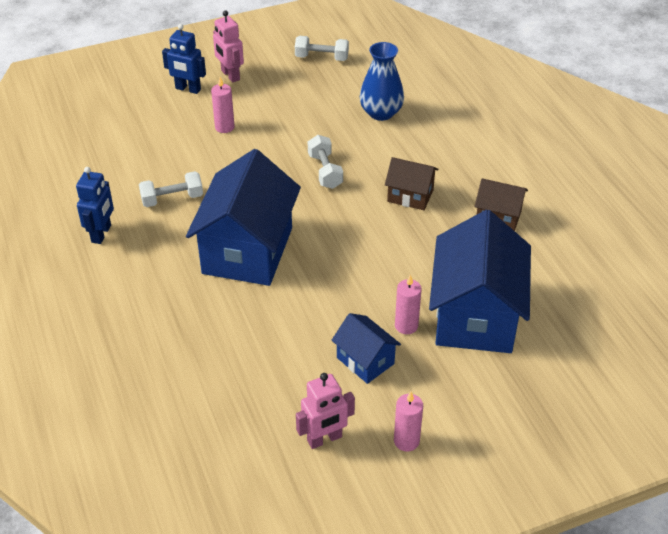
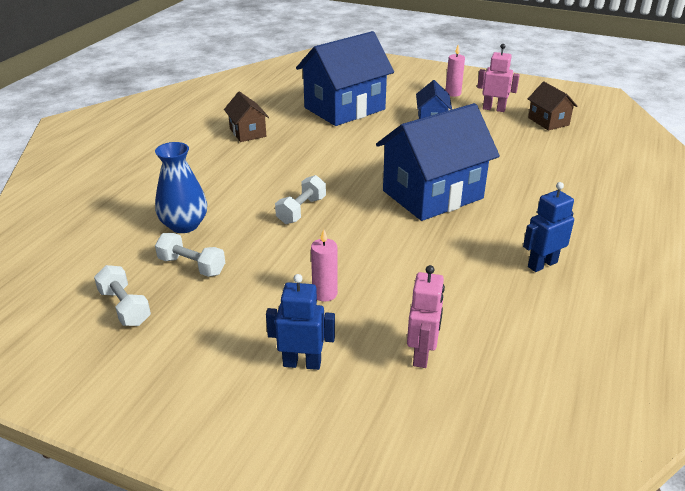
camera: 135 degrees left, 10 degrees down
(172, 199) = (450, 258): white dumbbell -> white dumbbell (192, 266)
(188, 89) = (302, 363): blue robot -> blue robot turned 60 degrees counterclockwise
(230, 75) = (236, 350): pink robot -> pink robot (422, 354)
(406, 326) = (387, 121): pink candle -> none
(410, 195) = (274, 167): brown house -> brown house (548, 121)

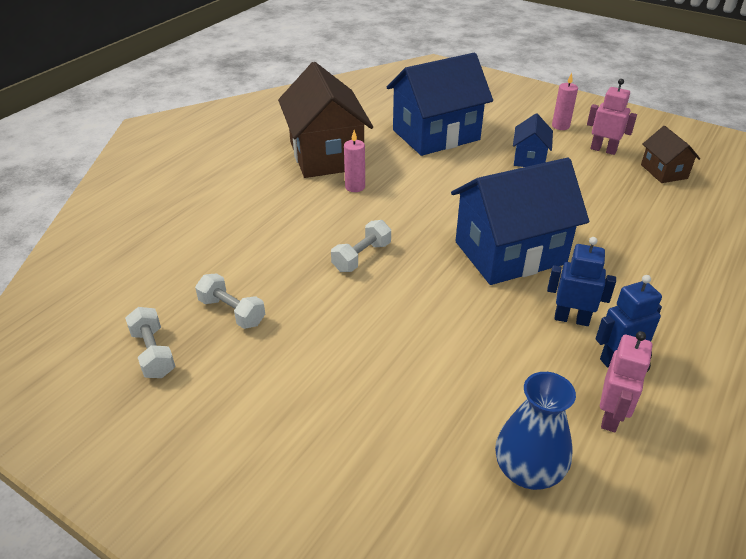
camera: 10 degrees right, 5 degrees up
(184, 225) = (235, 261): blue vase -> blue vase (528, 470)
(248, 132) = (326, 155): brown house -> brown house, size x2.05
(302, 363) = (320, 449): blue robot -> blue robot (571, 319)
(325, 293) = (364, 364): pink candle -> pink candle (355, 187)
(422, 354) = (454, 457): pink robot -> pink robot (611, 416)

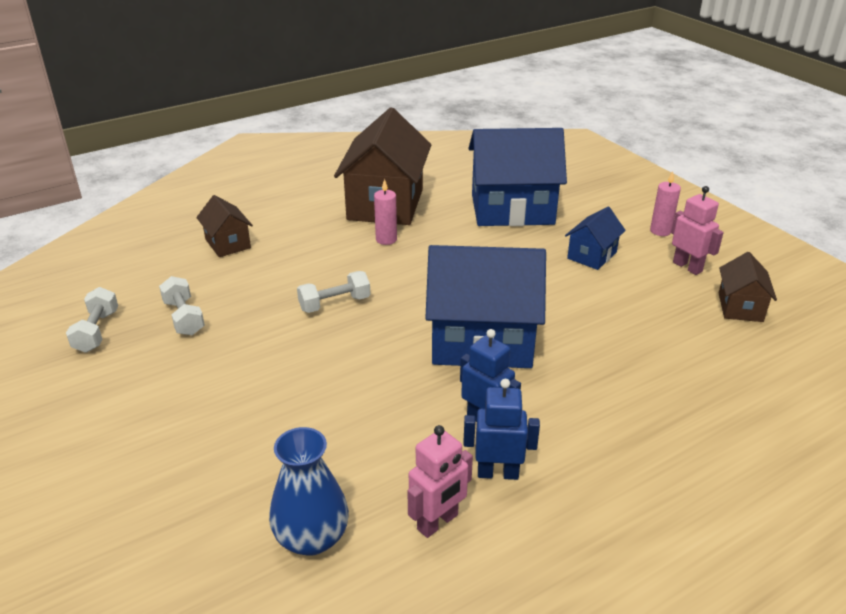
camera: 25 degrees right, 5 degrees down
(211, 229) = (228, 244): none -> brown house

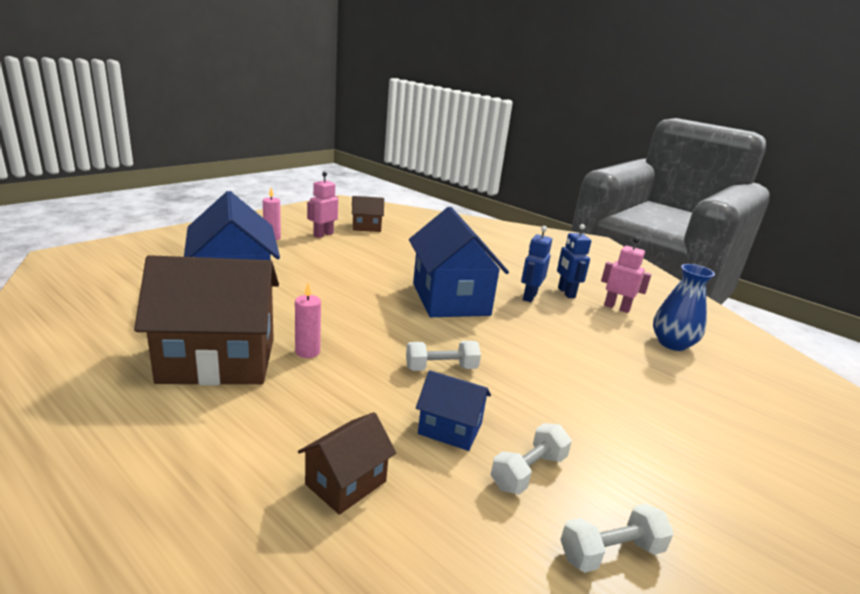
camera: 110 degrees left, 10 degrees down
(335, 304) = (441, 368): white dumbbell -> white dumbbell turned 60 degrees counterclockwise
(592, 255) = (315, 260): blue house -> blue house (450, 429)

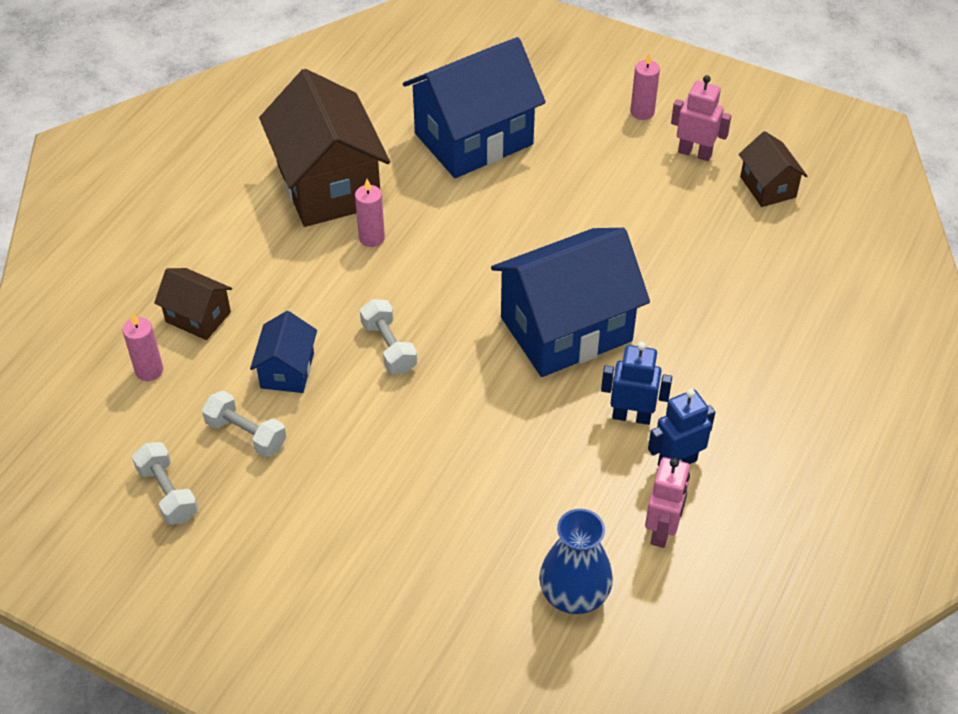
camera: 80 degrees right, 25 degrees up
(415, 544) = (149, 370): none -> pink candle

